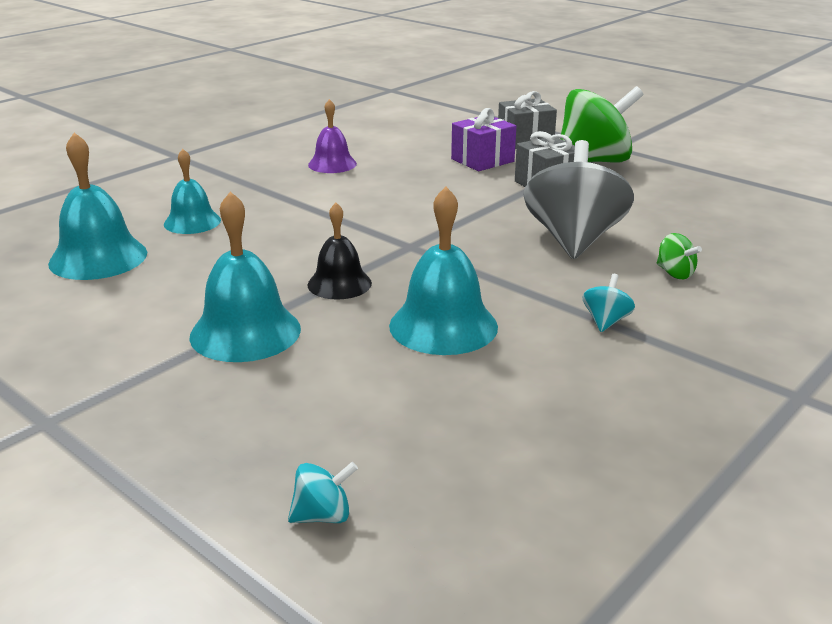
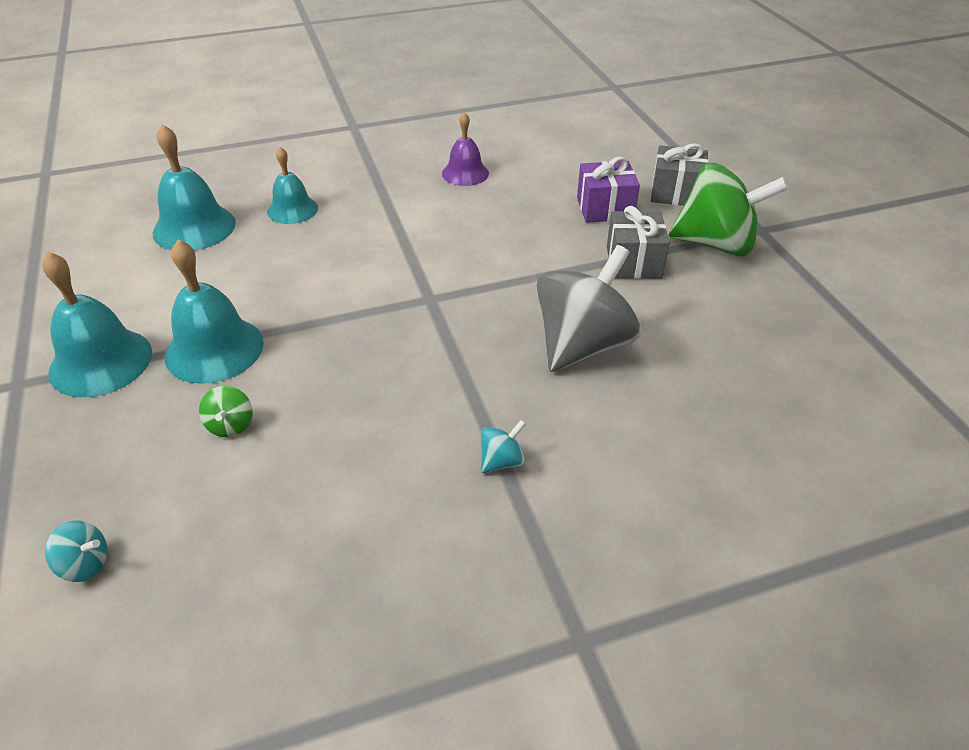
camera: 30 degrees right, 15 degrees up
(339, 284) = (331, 322): black bell -> none
(443, 326) = (361, 405): turquoise bell -> turquoise bell (101, 362)
(675, 273) = (634, 428): green spinning top -> green spinning top (231, 425)

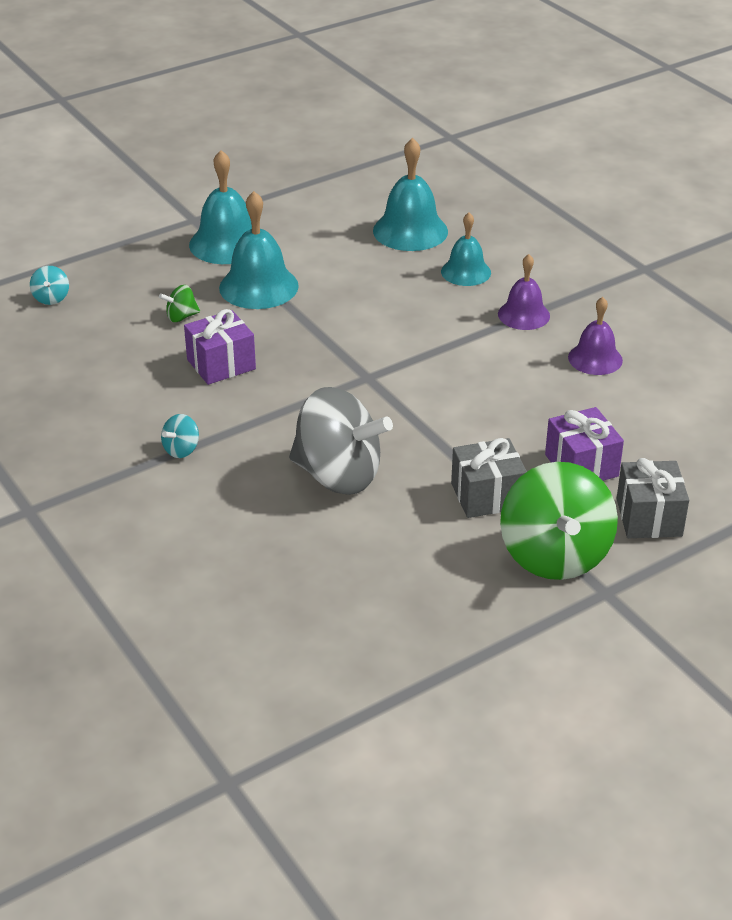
camera: 75 degrees right, 5 degrees down
(351, 403) = (221, 364): none -> purple gift
(382, 193) = (523, 315): none -> purple bell
(502, 461) = (181, 450): turquoise spinning top -> turquoise spinning top turned 90 degrees clockwise

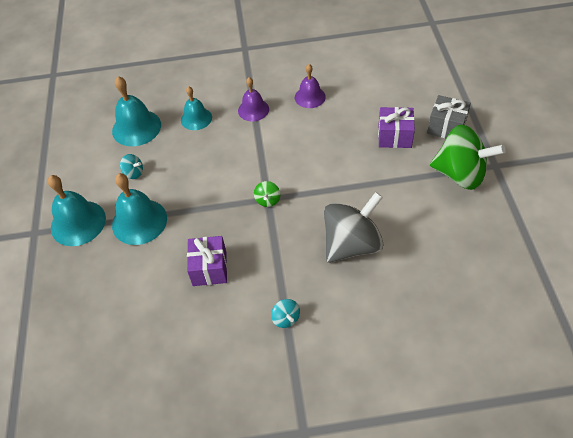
camera: 60 degrees left, 15 degrees up
(51, 298) = (64, 349): turquoise spinning top -> turquoise spinning top (134, 173)
(181, 317) = (143, 275): green spinning top -> green spinning top (268, 200)
(487, 496) = (401, 183): grey gift -> none

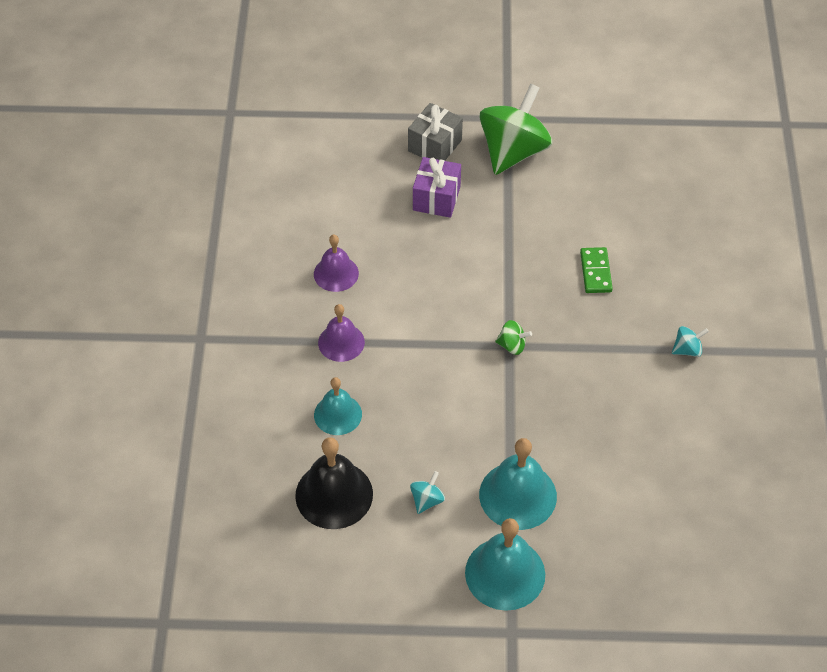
camera: 85 degrees left, 0 degrees up
(136, 127) = (334, 494): turquoise bell -> black bell
(209, 268) = (607, 419): purple gift -> none
(352, 244) = (596, 272): grey spinning top -> green domino

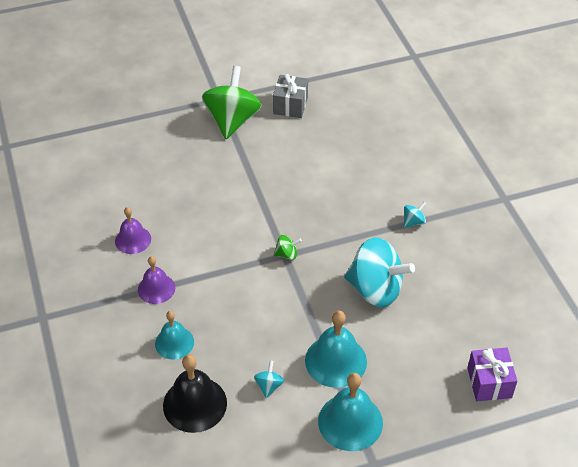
camera: 20 degrees left, 5 degrees down
(434, 145) = (173, 131): grey gift -> grey gift (290, 105)
(436, 198) = (188, 166): purple gift -> purple gift (489, 383)
(596, 272) = (326, 186): green domino -> none
(602, 422) = (375, 289): none -> turquoise spinning top

